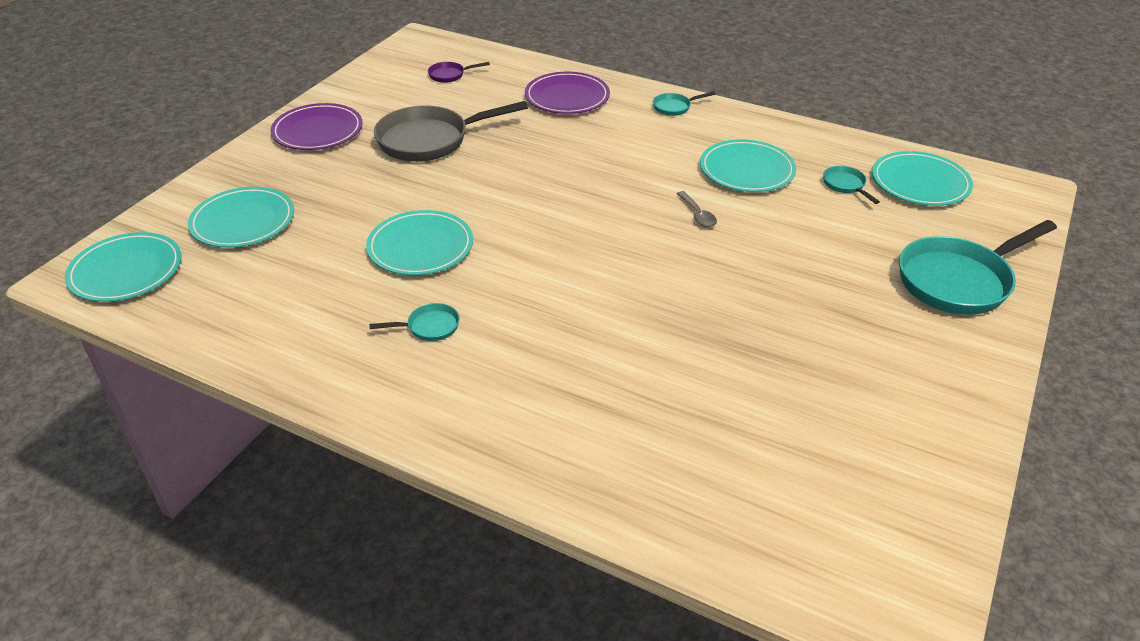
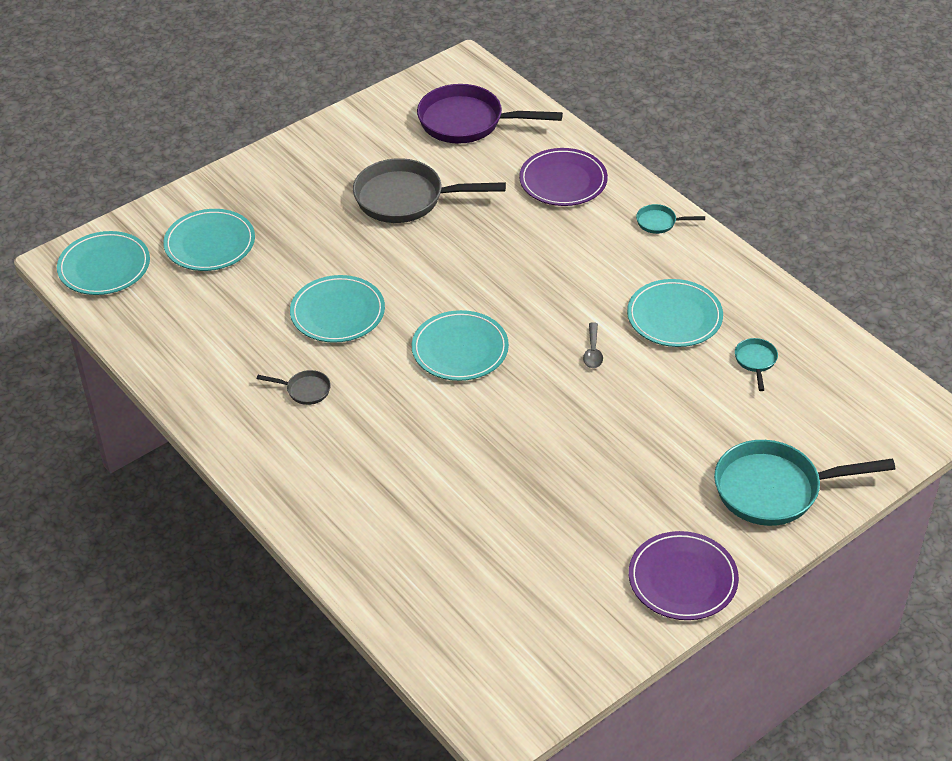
camera: 25 degrees right, 5 degrees up
(318, 131) = (314, 160): purple plate -> purple plate (682, 579)
(429, 327) = (305, 390): turquoise pan -> grey pan
(449, 75) = (467, 122): purple pan -> purple pan, size x2.26
(920, 183) = (831, 380): turquoise plate -> turquoise plate (460, 349)

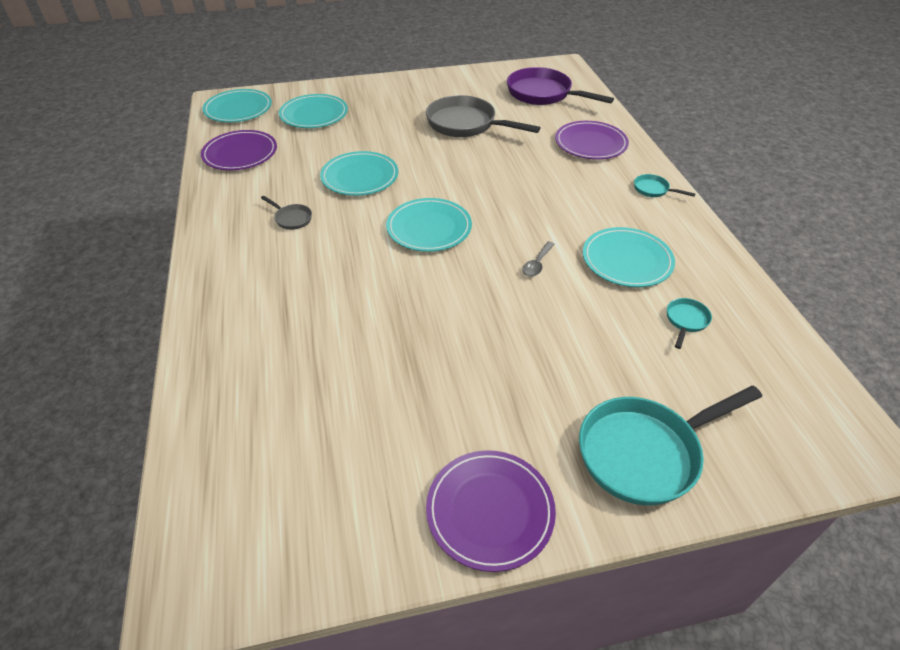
camera: 25 degrees right, 0 degrees up
(169, 330) = (240, 154): none -> purple plate
(775, 489) = (645, 452): turquoise pan -> turquoise pan turned 45 degrees counterclockwise

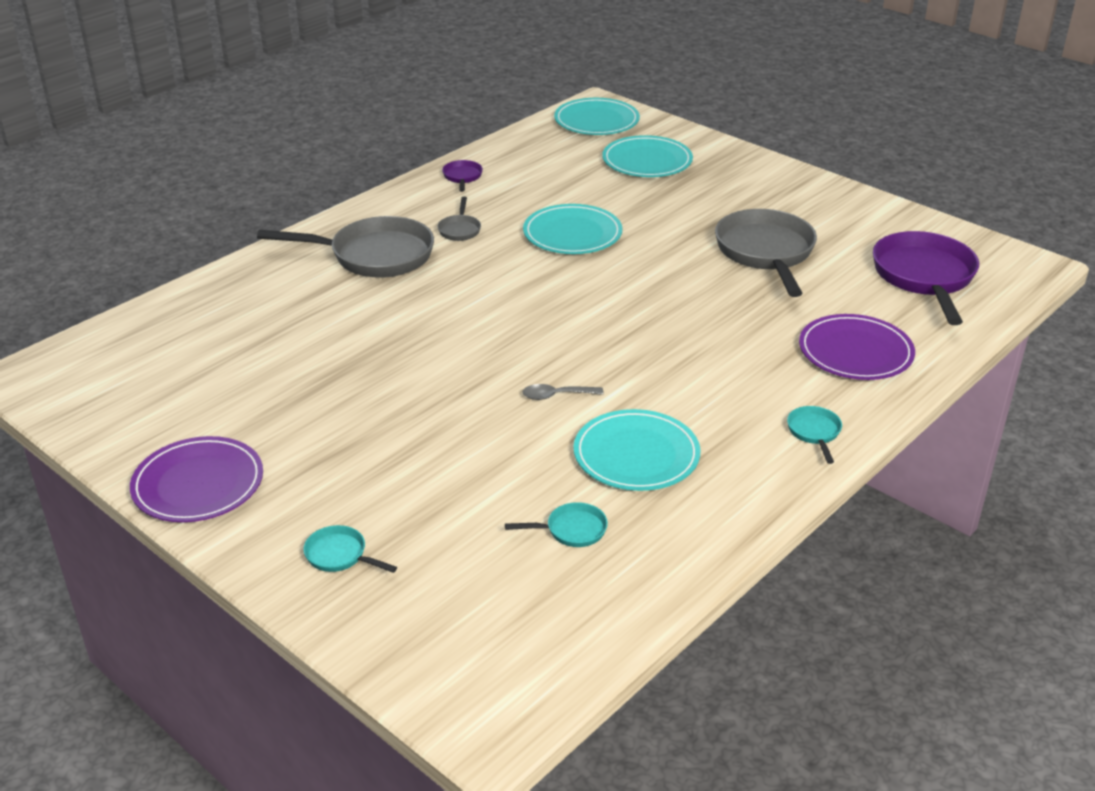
camera: 55 degrees right, 10 degrees down
(224, 188) = (462, 177): none -> purple pan
(240, 154) = (524, 158): purple plate -> none
(272, 272) = (374, 256): none -> grey pan
(429, 228) = (537, 308): turquoise plate -> none
(645, 452) = (340, 555): turquoise pan -> turquoise pan, size x0.44

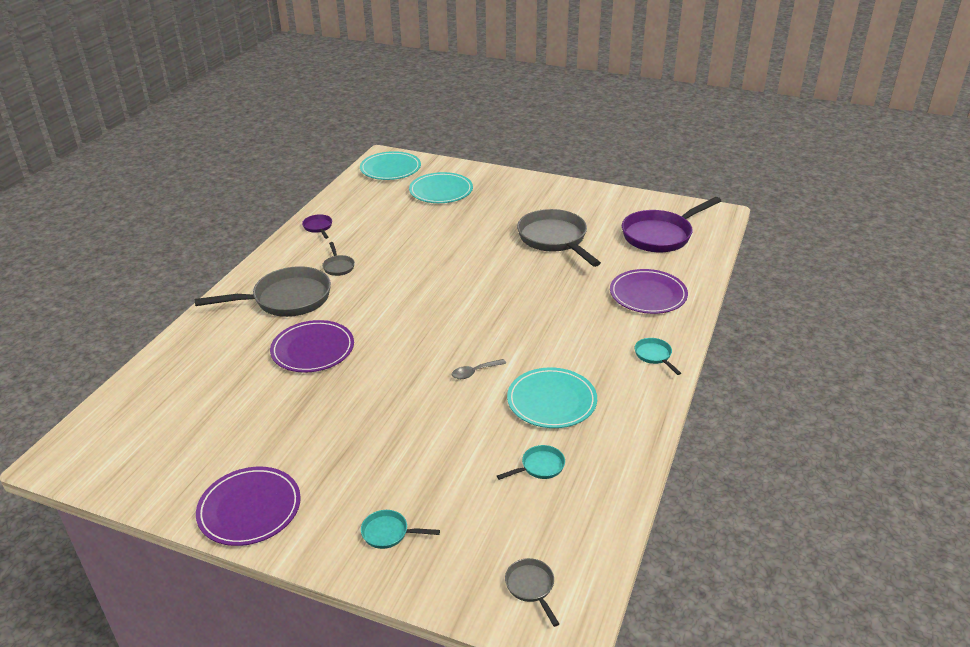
camera: 20 degrees left, 0 degrees up
(372, 322) = (313, 349): none -> purple plate
(474, 667) = (531, 587): none -> grey pan
(572, 234) = (419, 253): turquoise plate -> none
(924, 277) = (660, 235): purple pan -> purple pan turned 105 degrees counterclockwise

